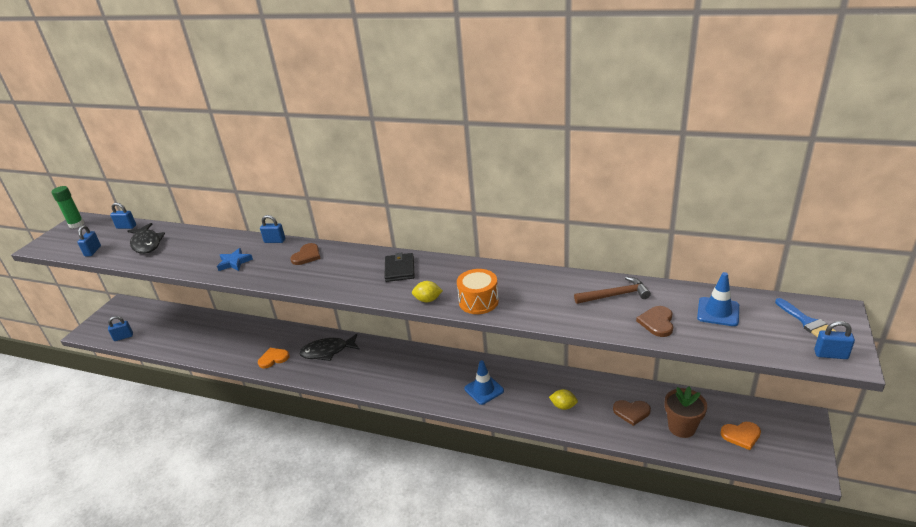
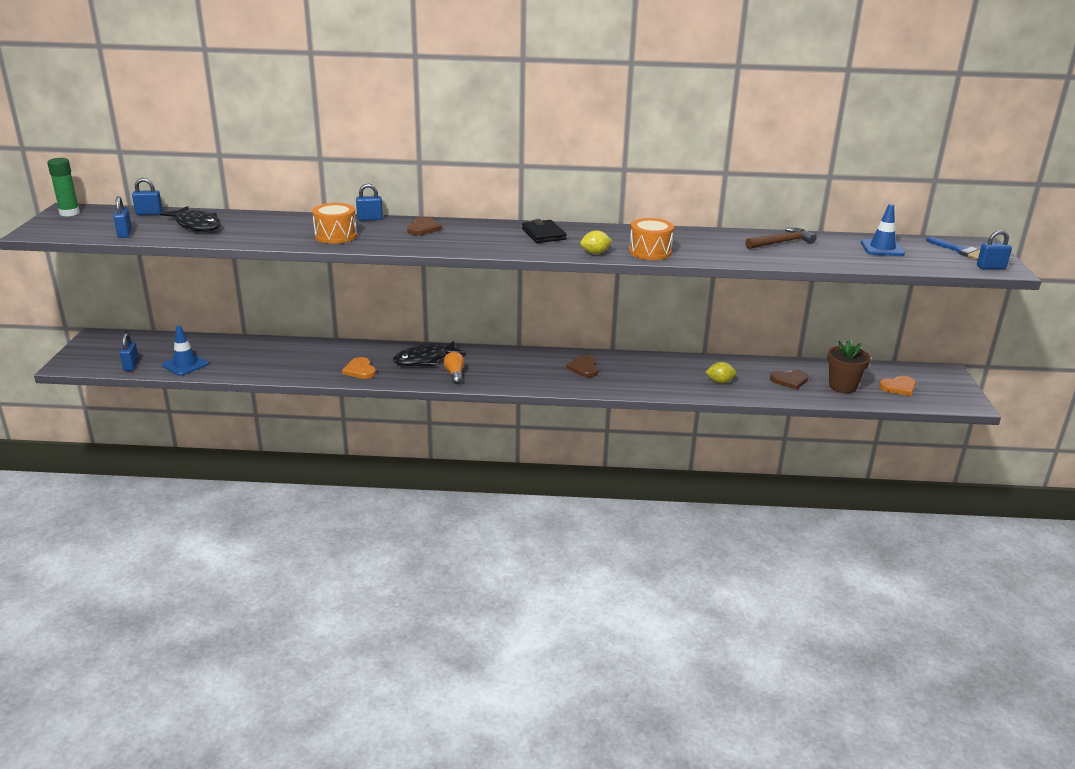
camera: 20 degrees left, 5 degrees down
(123, 337) = (131, 365): blue padlock -> blue padlock turned 60 degrees counterclockwise
(234, 262) = (336, 236): blue star -> orange drum
(273, 358) = (360, 370): orange heart -> orange heart turned 75 degrees counterclockwise
(341, 371) = (455, 374): none -> orange light bulb
(484, 389) = (629, 376): blue traffic cone -> blue traffic cone (185, 365)
(657, 322) = (833, 257): brown heart -> brown heart (584, 368)

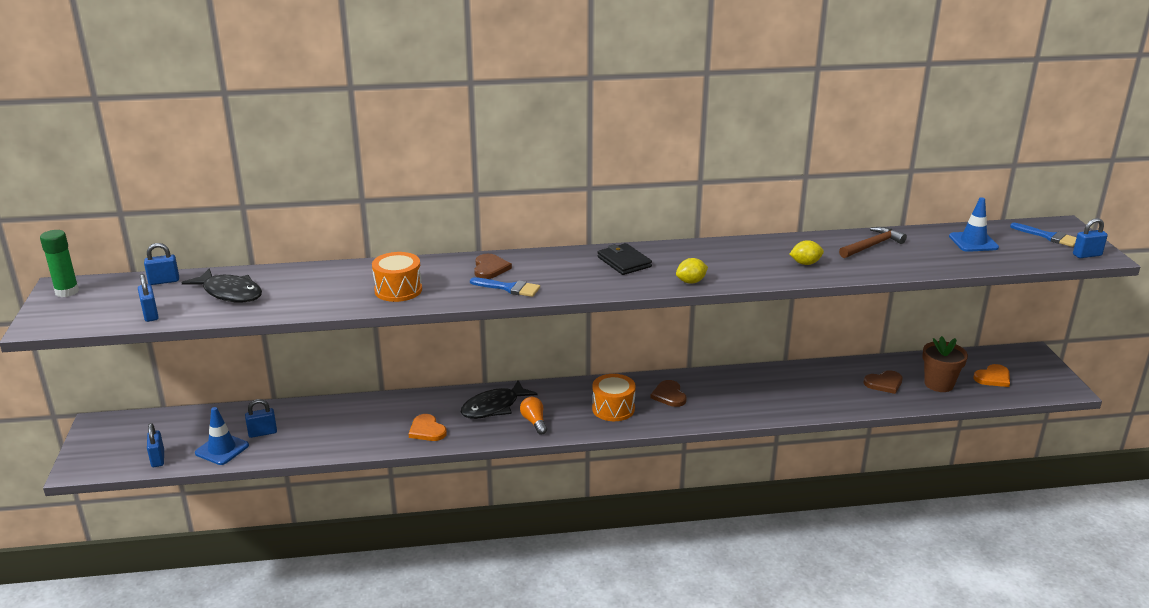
camera: 10 degrees left, 0 degrees up
(370, 219) = (424, 261): blue padlock -> blue padlock (262, 433)
(431, 243) = (509, 288): none -> blue brush
(650, 252) = (746, 273): orange drum -> orange drum (613, 409)
(720, 381) = (815, 394): yellow lemon -> yellow lemon (805, 263)

